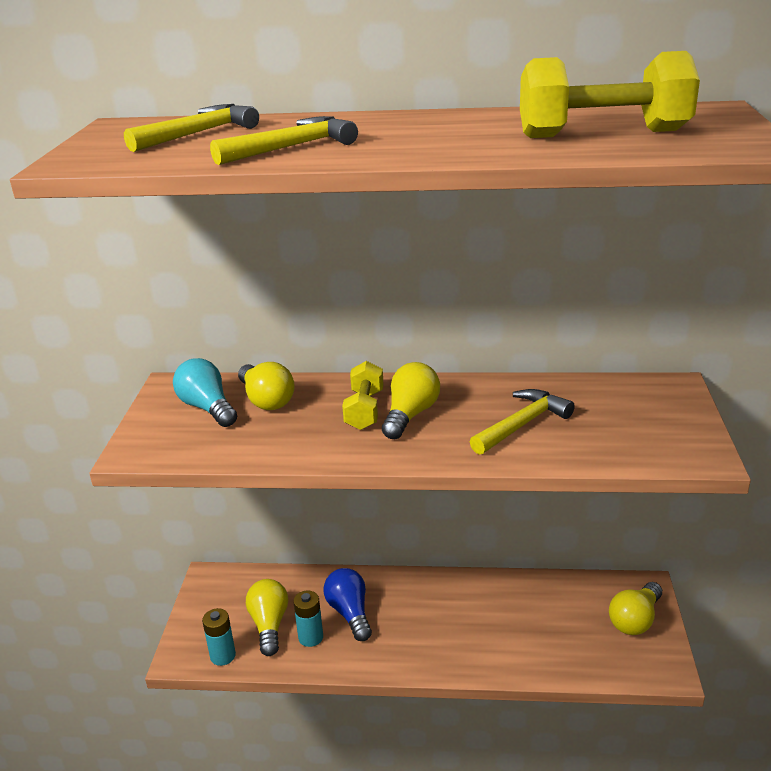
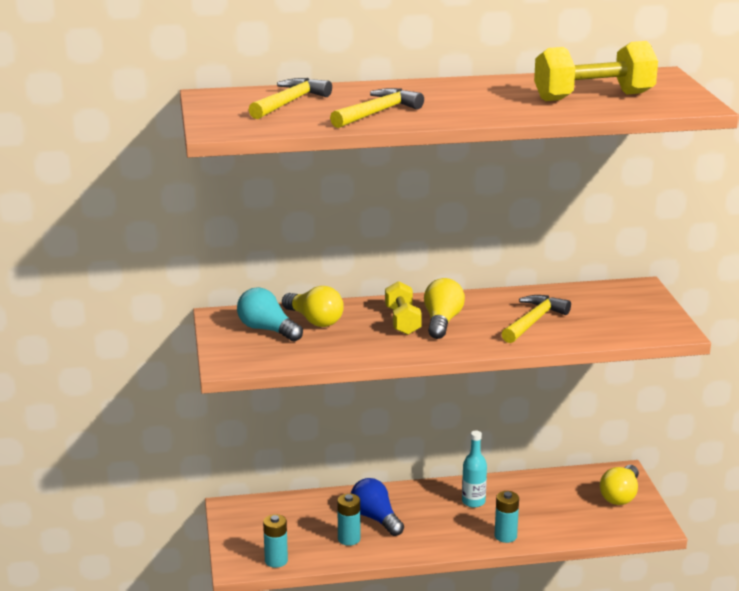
camera: 15 degrees left, 5 degrees down
(269, 625) = (307, 535): yellow light bulb -> none
(463, 605) = (473, 502): none -> turquoise bottle
(484, 659) = (505, 536): none -> turquoise battery

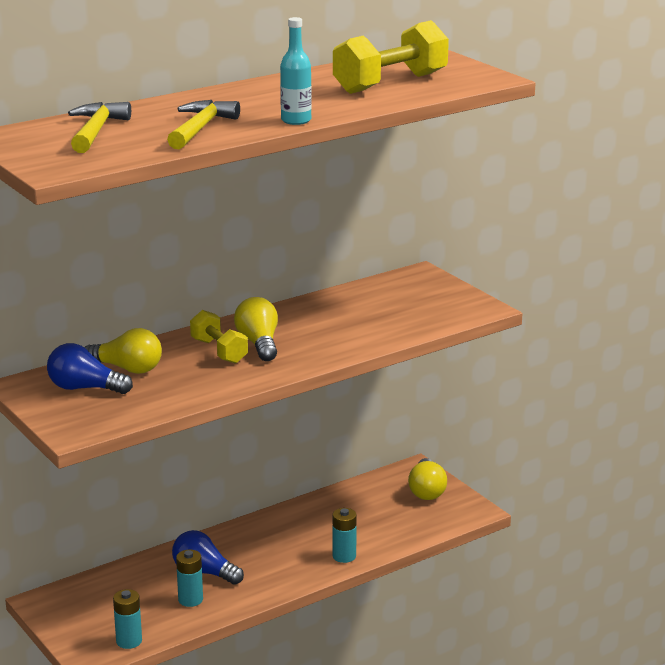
camera: 25 degrees left, 0 degrees up
(267, 330) = (85, 388): turquoise light bulb -> blue light bulb
(473, 502) = (291, 531): turquoise bottle -> turquoise bottle (296, 120)
(534, 321) = (347, 325): yellow hammer -> none

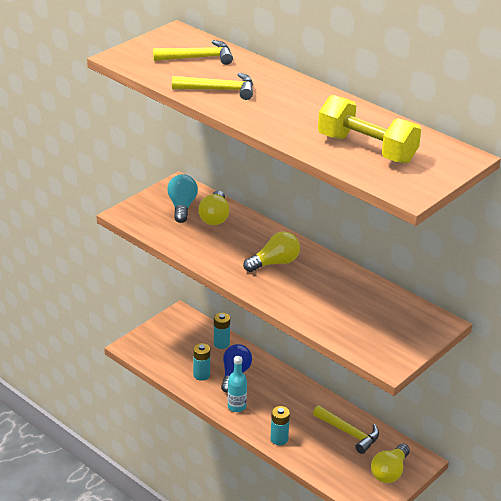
camera: 75 degrees right, 10 degrees up
(85, 388) = (182, 207): blue light bulb -> turquoise light bulb
(129, 641) = (149, 358): turquoise battery -> turquoise battery (221, 344)
(219, 351) = (255, 248): yellow dumbbell -> none
(296, 120) = (253, 121): turquoise bottle -> turquoise bottle (236, 406)
(352, 506) = (349, 433): none -> yellow hammer
(426, 491) = (389, 472): yellow light bulb -> yellow light bulb turned 45 degrees counterclockwise

